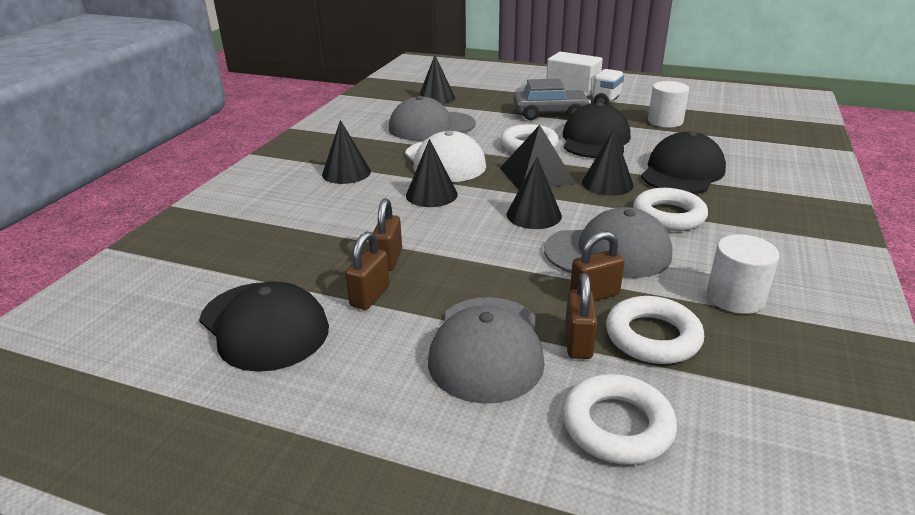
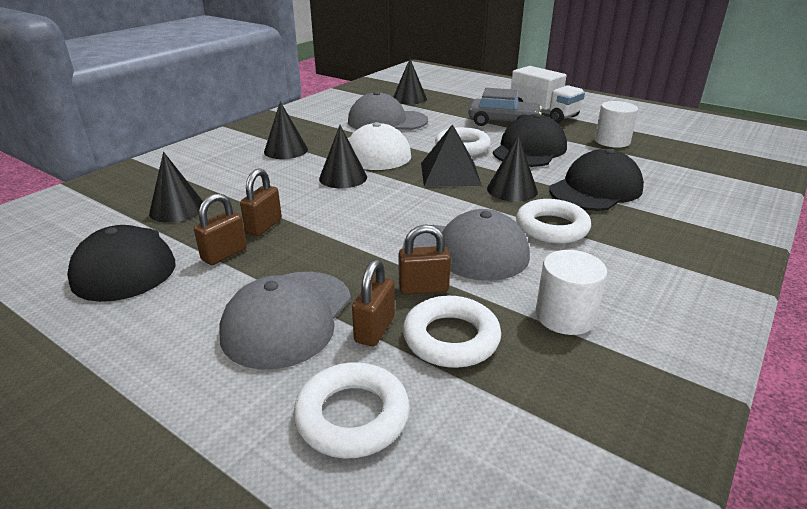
camera: 15 degrees right, 0 degrees up
(534, 215) = (421, 208): black cone -> black cone (177, 209)

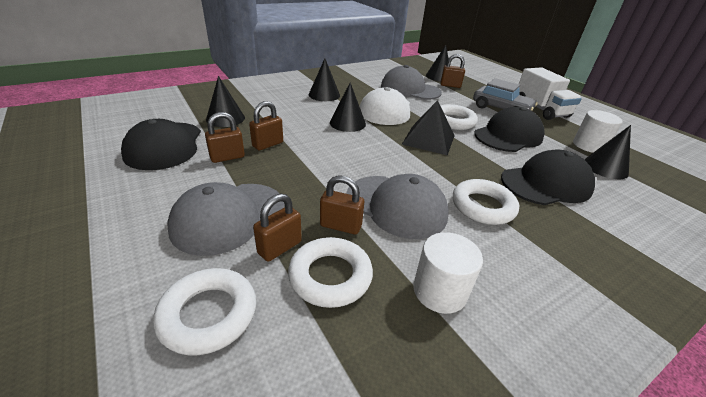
camera: 20 degrees right, 5 degrees up
(430, 107) = (450, 85): none -> brown padlock
(512, 190) = (470, 165): black cone -> black cone (605, 167)

